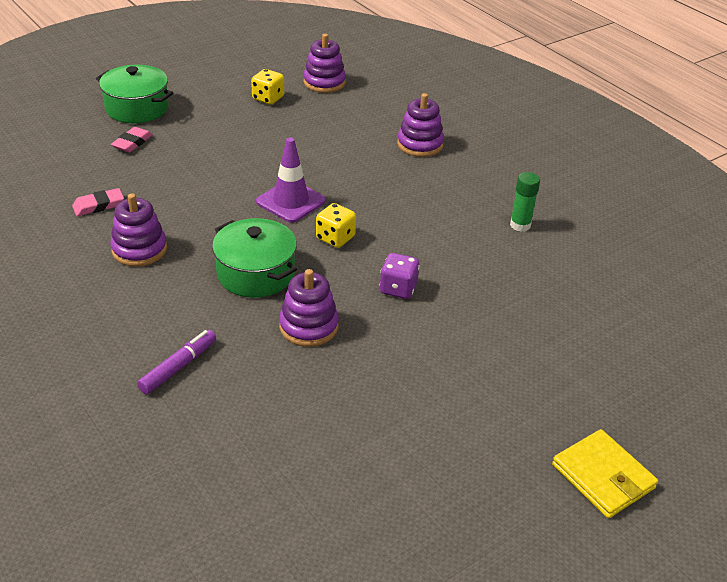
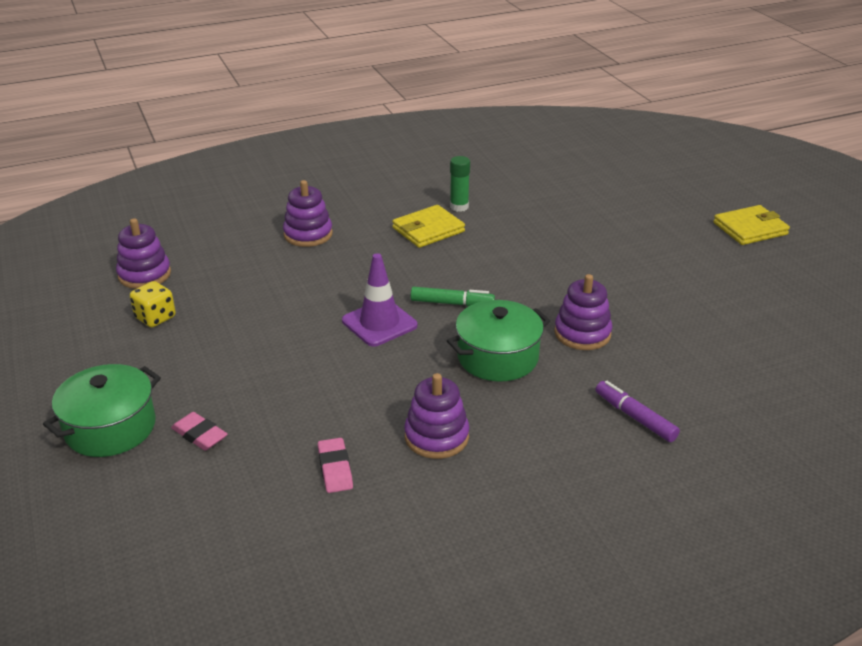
camera: 75 degrees left, 5 degrees down
(335, 238) = (451, 303): yellow dice -> green marker
(398, 289) = (536, 279): purple dice -> none
(462, 210) = (428, 230): none -> yellow wallet

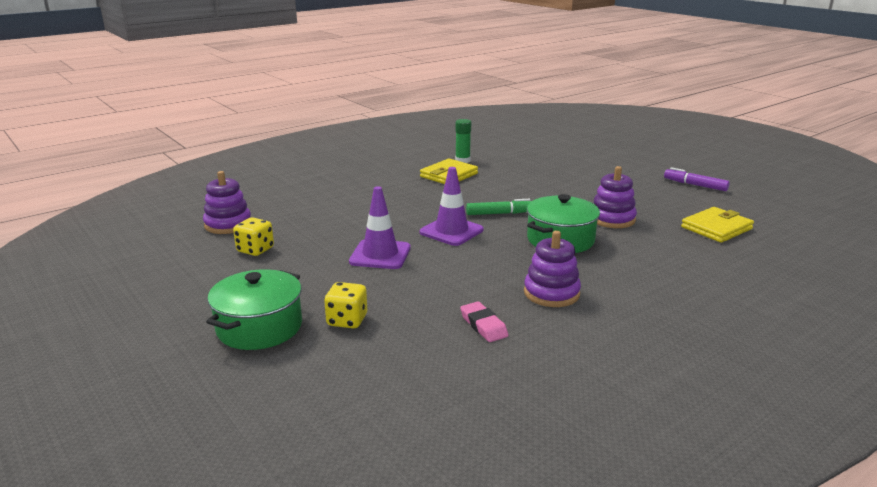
camera: 15 degrees left, 10 degrees down
(199, 435) = (347, 320): pink eraser -> yellow dice
(281, 347) = (380, 255): none -> purple traffic cone
(308, 234) = (354, 187): purple stacking toy -> none
(635, 417) = (692, 261): purple marker -> purple marker (695, 185)
(750, 229) = (678, 153): yellow wallet -> yellow wallet (716, 228)

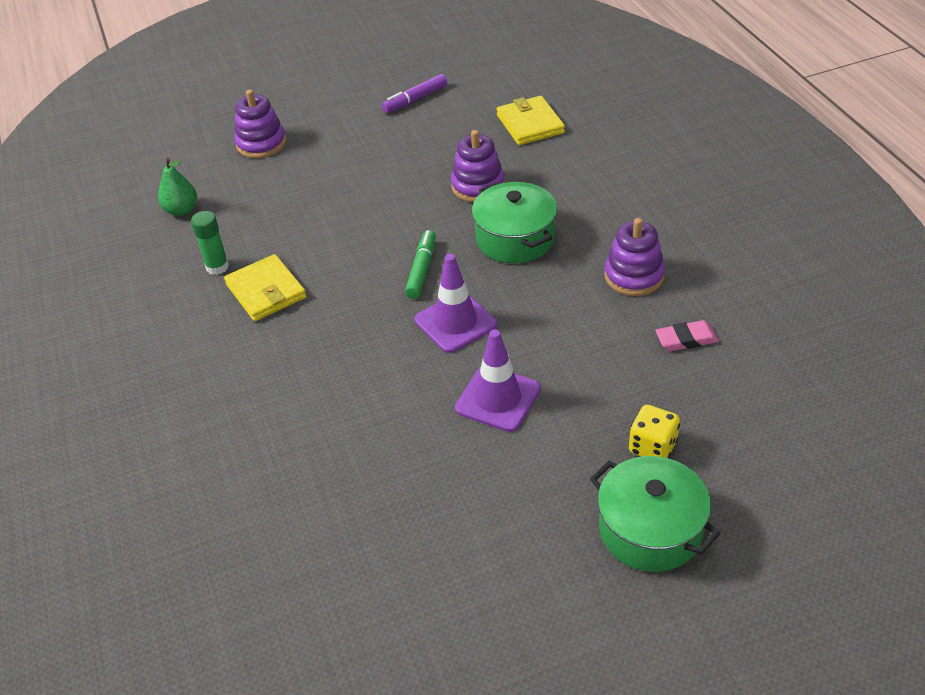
camera: 70 degrees left, 20 degrees up
(228, 224) = (328, 565): purple stacking toy -> purple stacking toy (261, 144)
(255, 250) = (435, 531): yellow dice -> none
(507, 145) = (181, 210): none -> green pear

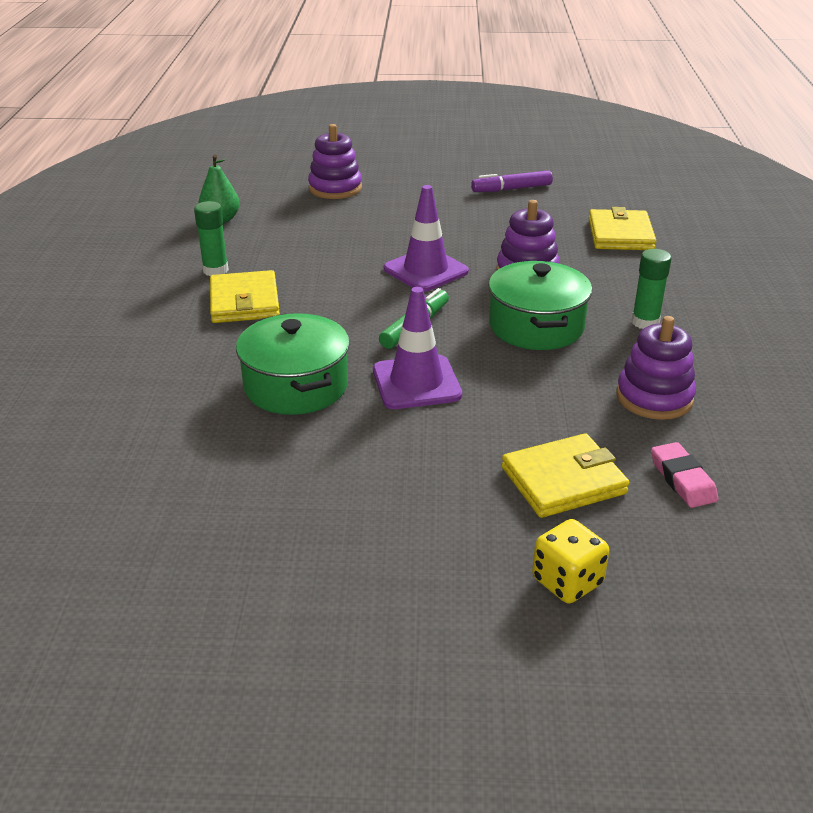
camera: 20 degrees right, 10 degrees down
(498, 399) = (411, 469): purple traffic cone -> purple traffic cone (426, 270)
(593, 208) = (645, 322): none -> green glue stick
(608, 369) = (563, 480): none -> yellow wallet
(650, 530) = (504, 676): green pot -> green pot (296, 386)
(686, 339) = (682, 479): pink eraser -> pink eraser turned 60 degrees clockwise

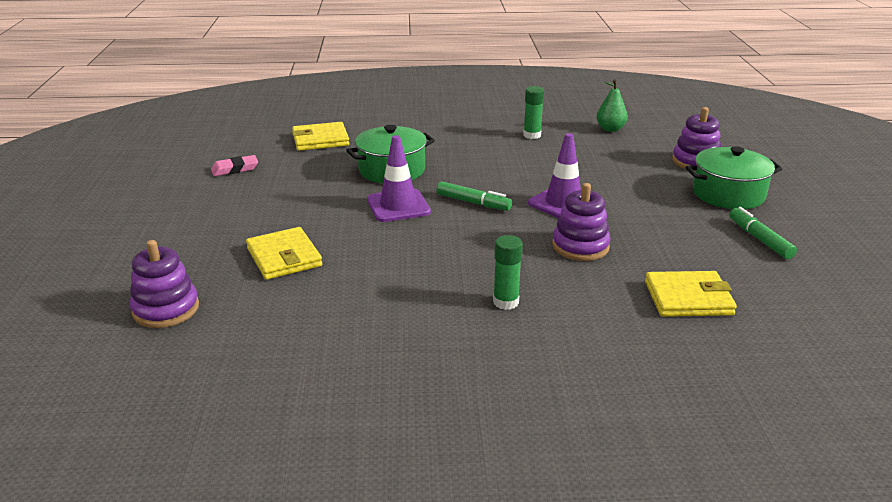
camera: 85 degrees right, 5 degrees down
(244, 302) = (492, 147): yellow wallet -> yellow wallet (320, 140)
(512, 189) = (760, 239): purple marker -> green marker
(536, 326) = (485, 250): green pot -> green pot (728, 194)
(567, 581) = (189, 256): yellow dice -> none
(654, 397) = (383, 299): purple stacking toy -> purple stacking toy (166, 309)
(682, 479) = (277, 304): pink eraser -> pink eraser (235, 169)

